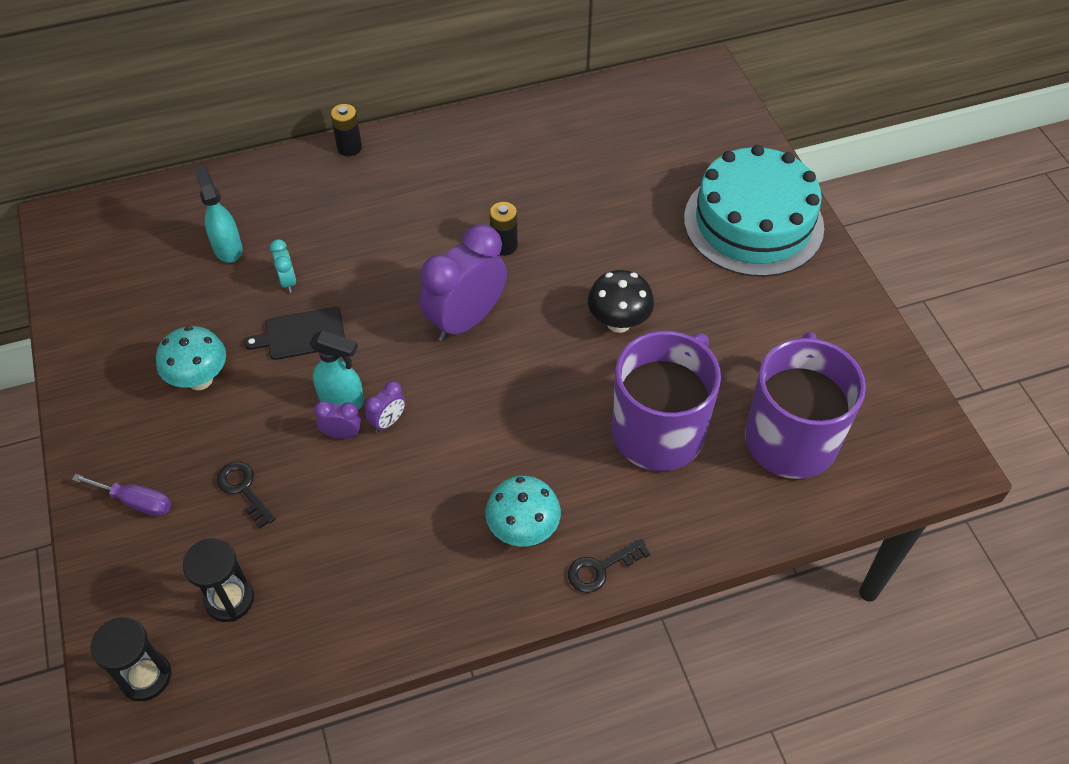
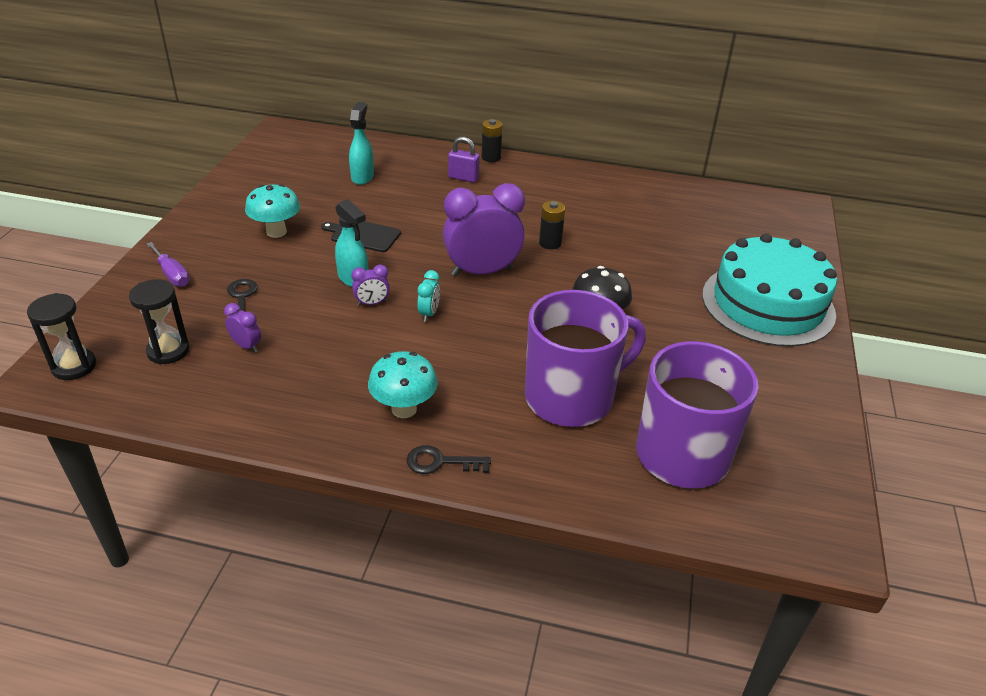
camera: 30 degrees right, 15 degrees down
(288, 281) = (382, 206): turquoise clock -> turquoise clock (429, 314)
(342, 434) = (334, 296): purple clock -> purple clock (246, 346)
(343, 194) = (463, 178): none -> purple padlock

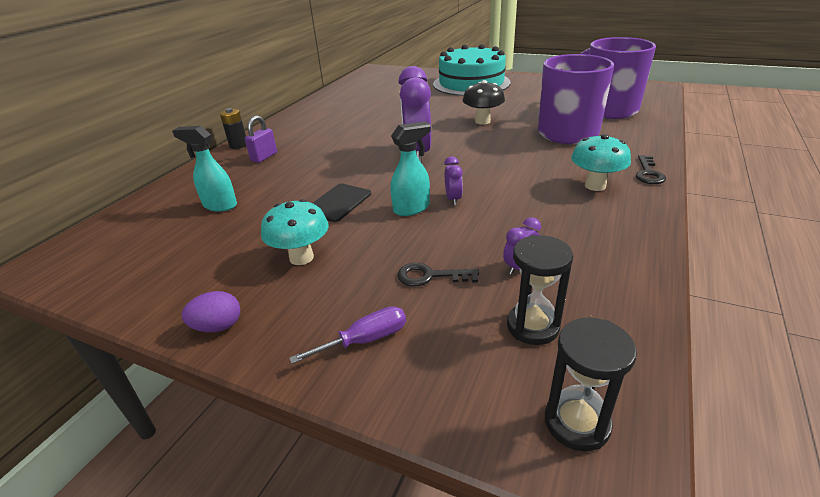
camera: 75 degrees left, 5 degrees down
(200, 214) = (218, 326): none -> purple egg
(429, 314) = (471, 175): turquoise clock -> none
(550, 243) = (386, 130): black battery -> none

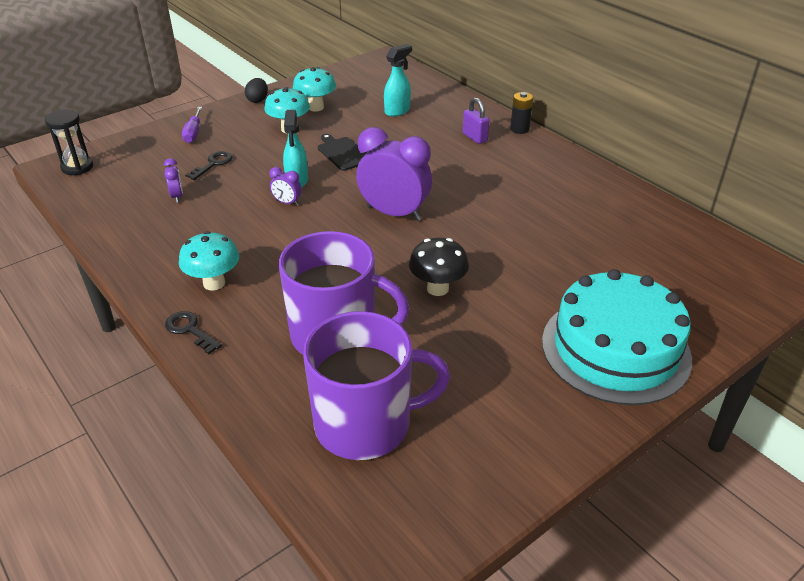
camera: 115 degrees right, 5 degrees up
(218, 326) = (258, 100): purple egg -> black egg
(228, 261) = (316, 107): none -> turquoise mushroom
(532, 326) = (133, 180): black hourglass -> none

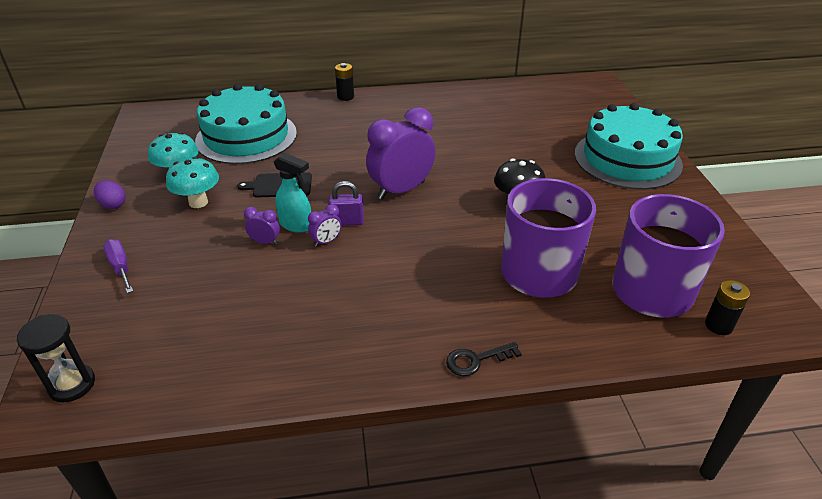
camera: 60 degrees left, 0 degrees up
(177, 196) = (236, 312): purple clock -> purple clock (265, 242)
(193, 133) = (120, 267): purple screwdriver -> purple screwdriver turned 150 degrees counterclockwise
(213, 164) = (202, 269): black key -> none
(214, 283) = (415, 324): turquoise mushroom -> none
(258, 100) = (113, 205): black egg -> purple egg
(339, 492) = (718, 325): none -> black battery
(397, 111) = (246, 136): turquoise spray bottle -> turquoise cake
(475, 137) = (334, 118): purple padlock -> purple padlock (347, 222)

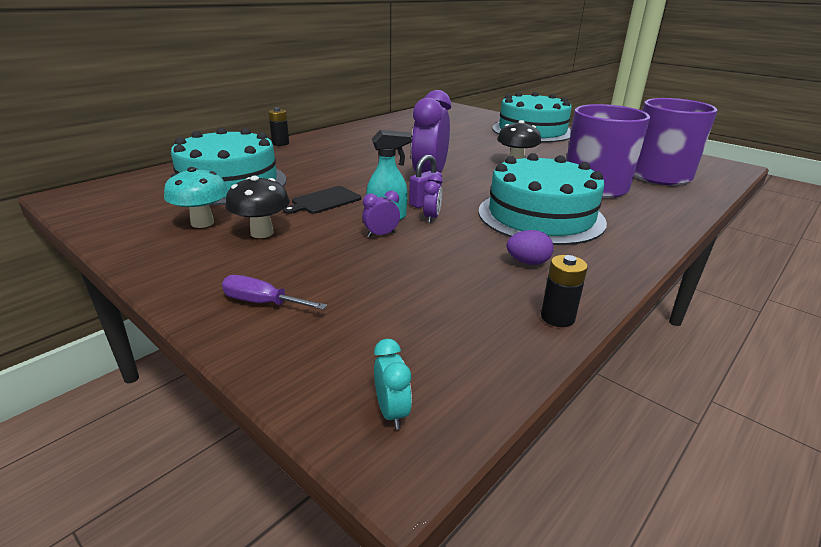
camera: 40 degrees left, 10 degrees down
(72, 384) = (392, 412): black hourglass -> turquoise clock
(113, 205) = (157, 265): purple egg -> purple egg (527, 262)
(198, 202) = (262, 233): turquoise mushroom -> black mushroom
(416, 284) = (541, 216): none -> turquoise cake
(476, 360) = (652, 236): black key -> none
(718, 325) = (712, 178): black battery -> black battery (557, 317)

